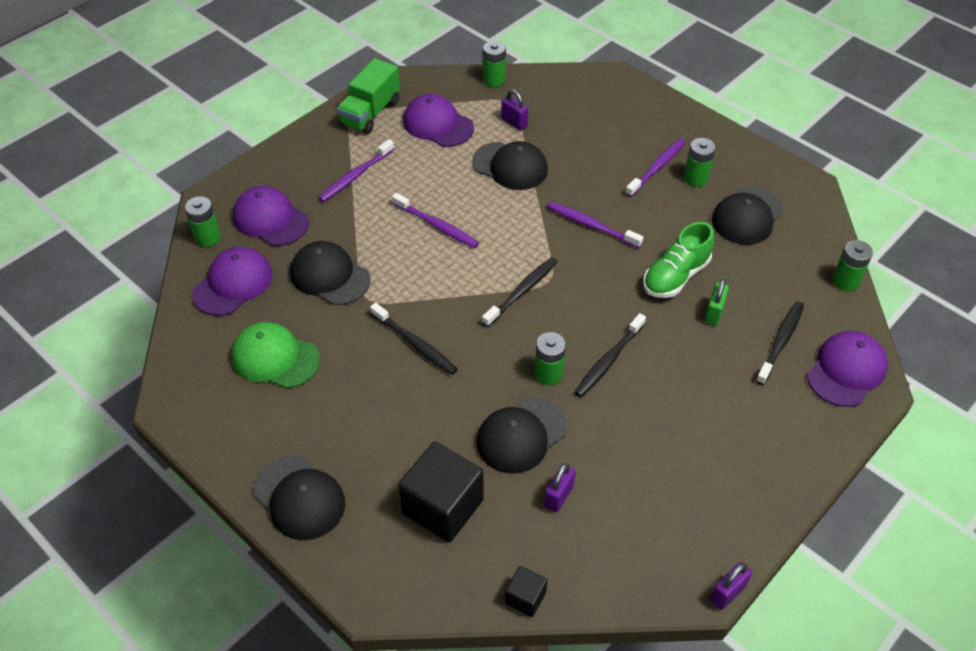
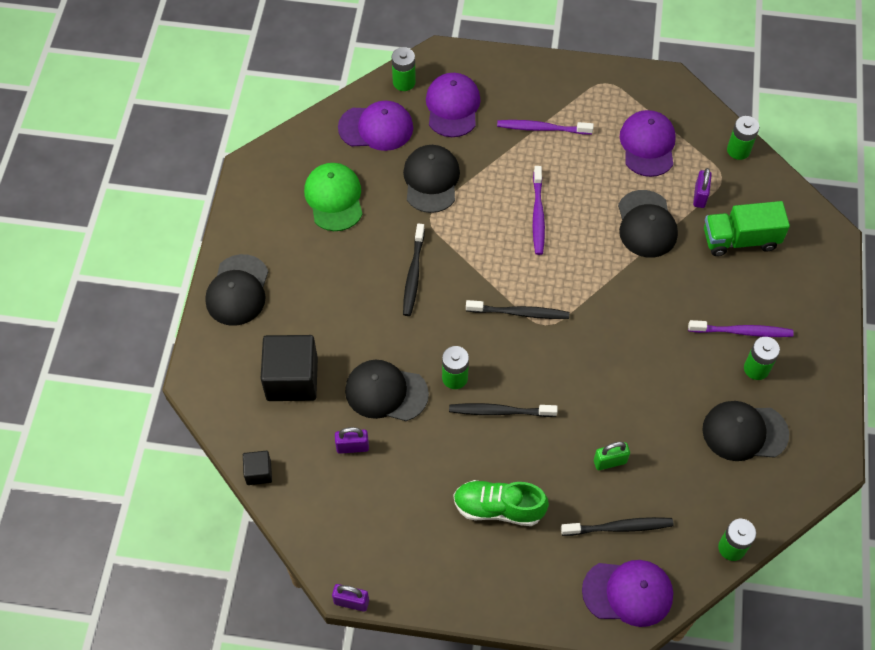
camera: 55 degrees right, 10 degrees up
(370, 113) = (618, 92): green truck -> green truck (740, 239)
(591, 225) = (631, 320): purple toothbrush -> none
(675, 276) = (626, 413): green shoe -> green shoe (498, 508)

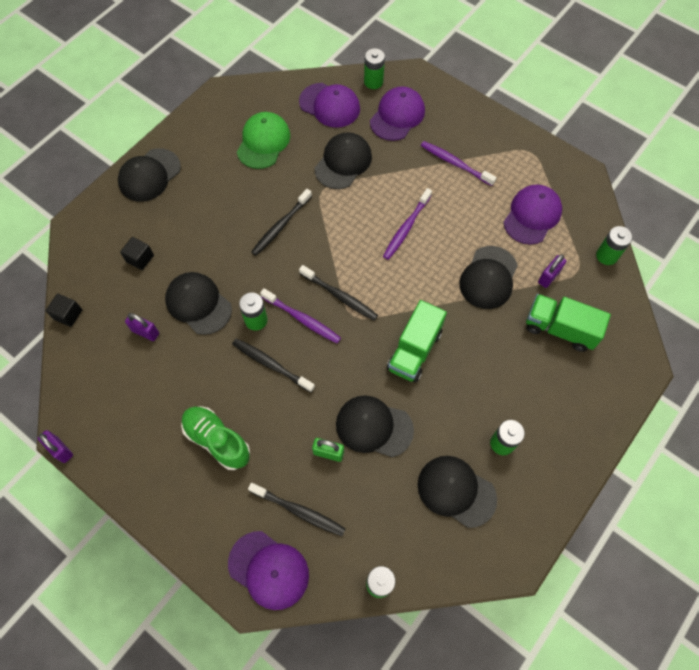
camera: 30 degrees right, 5 degrees up
(292, 379) = (140, 258): black cube -> black cube, size x0.49
(624, 327) = (414, 350): none -> green truck
(634, 416) = (374, 427): none -> black cap
(742, 332) = (510, 406): purple toothbrush -> purple toothbrush (302, 319)

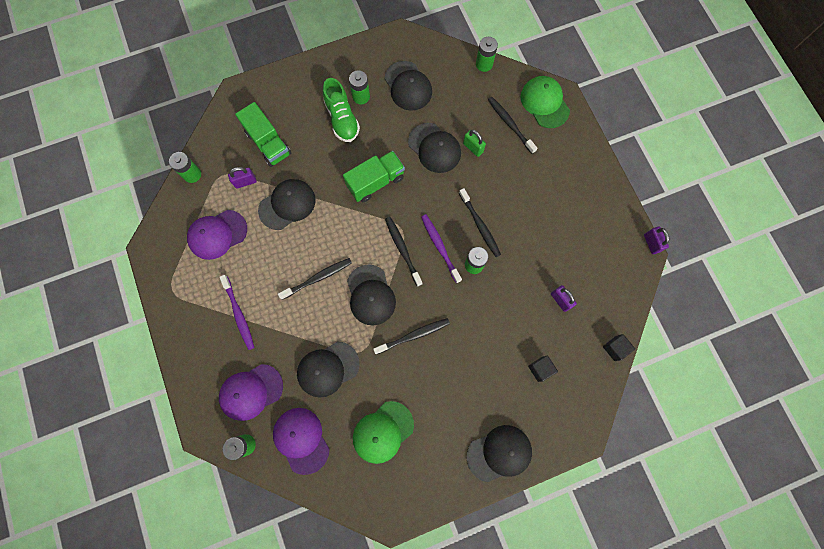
camera: 150 degrees left, 10 degrees up
(198, 304) = (511, 302): black cap -> black cap (371, 295)
(217, 440) = (542, 193): green shoe -> green shoe (342, 119)
(269, 570) = (544, 103): purple cap -> green cap
(406, 228) = (318, 278): purple toothbrush -> black toothbrush

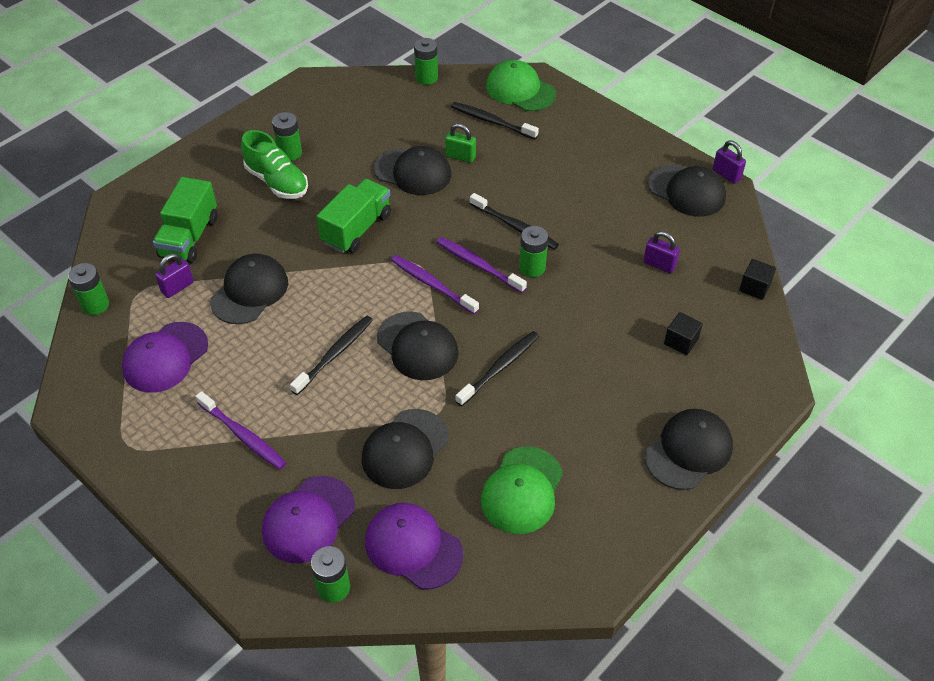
camera: 25 degrees left, 25 degrees down
(268, 143) = (189, 237): green truck -> green truck turned 75 degrees clockwise
(402, 250) = (432, 284): black toothbrush -> purple toothbrush
(408, 86) = (345, 125): black cap -> black cap (686, 191)

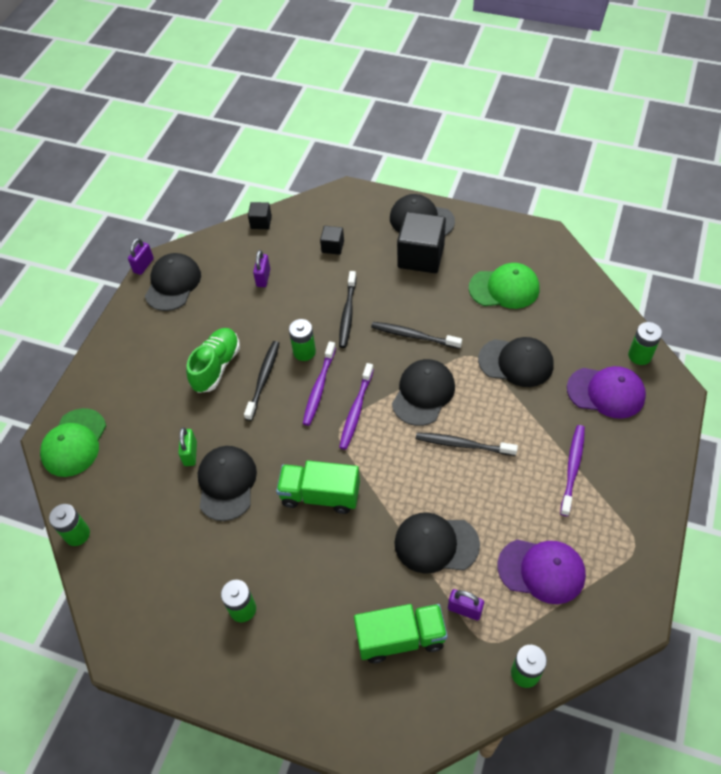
camera: 110 degrees left, 5 degrees up
(277, 182) = (289, 598): green shoe -> green shoe (216, 366)
(413, 547) = (583, 327): purple cap -> none
(492, 121) = (130, 448): black toothbrush -> black toothbrush (347, 314)
(621, 424) = (421, 256): none -> black cube

